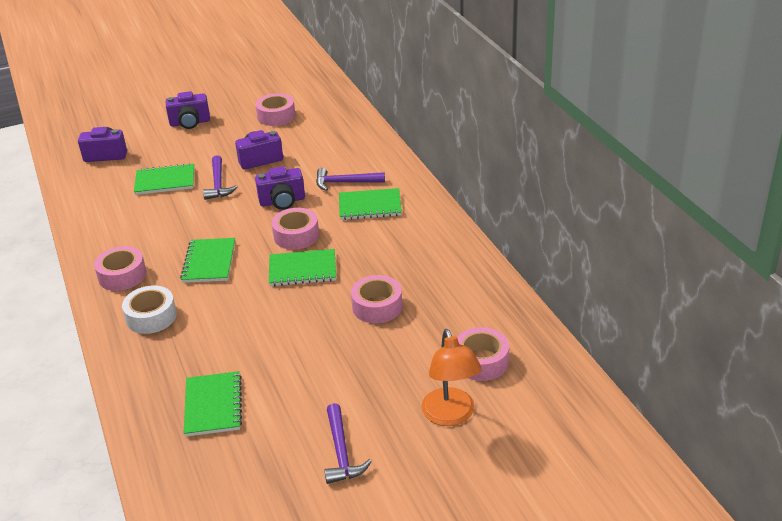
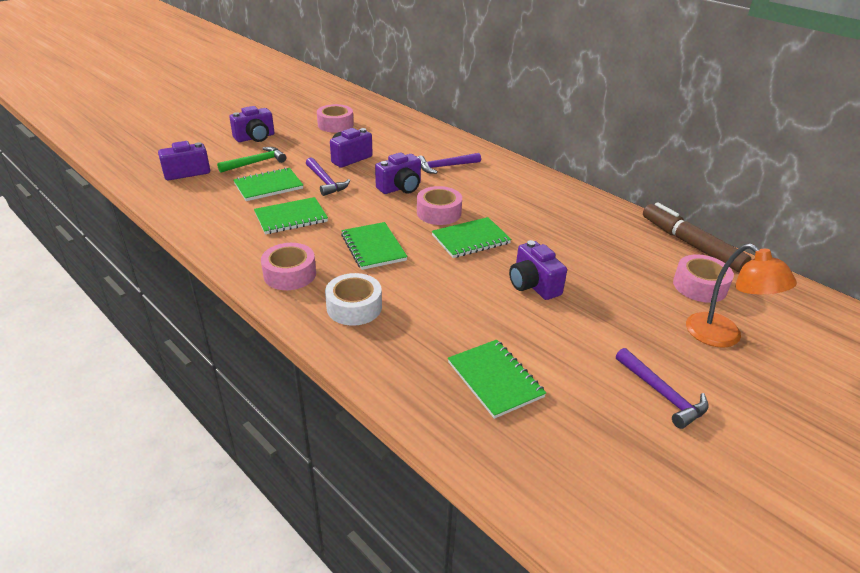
camera: 25 degrees left, 0 degrees up
(171, 153) = (255, 163): none -> green hammer
(320, 327) = (533, 285): none -> purple camera
(370, 206) = (484, 181): green notebook -> green notebook (291, 218)
(377, 306) = (567, 258): pink tape -> none
(519, 316) = (690, 244): none -> brown marker

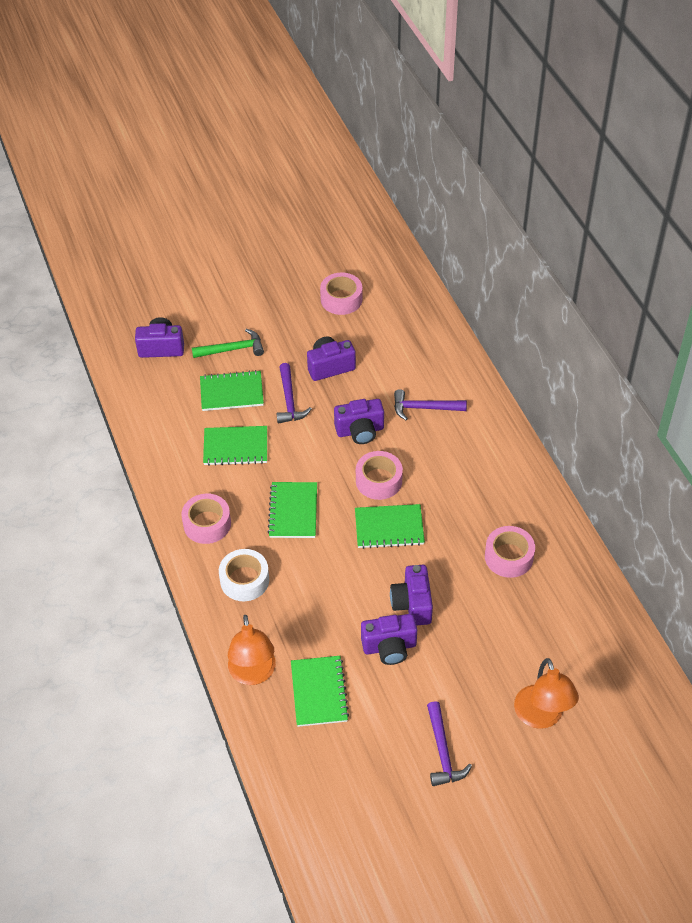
camera: 25 degrees right, 15 degrees up
(255, 138) = (246, 303): purple camera -> purple camera (389, 647)
(411, 384) = (253, 674): none -> orange lamp
(690, 244) = (605, 601): brown marker -> none
(699, 286) = (569, 655): pink tape -> pink tape (509, 557)

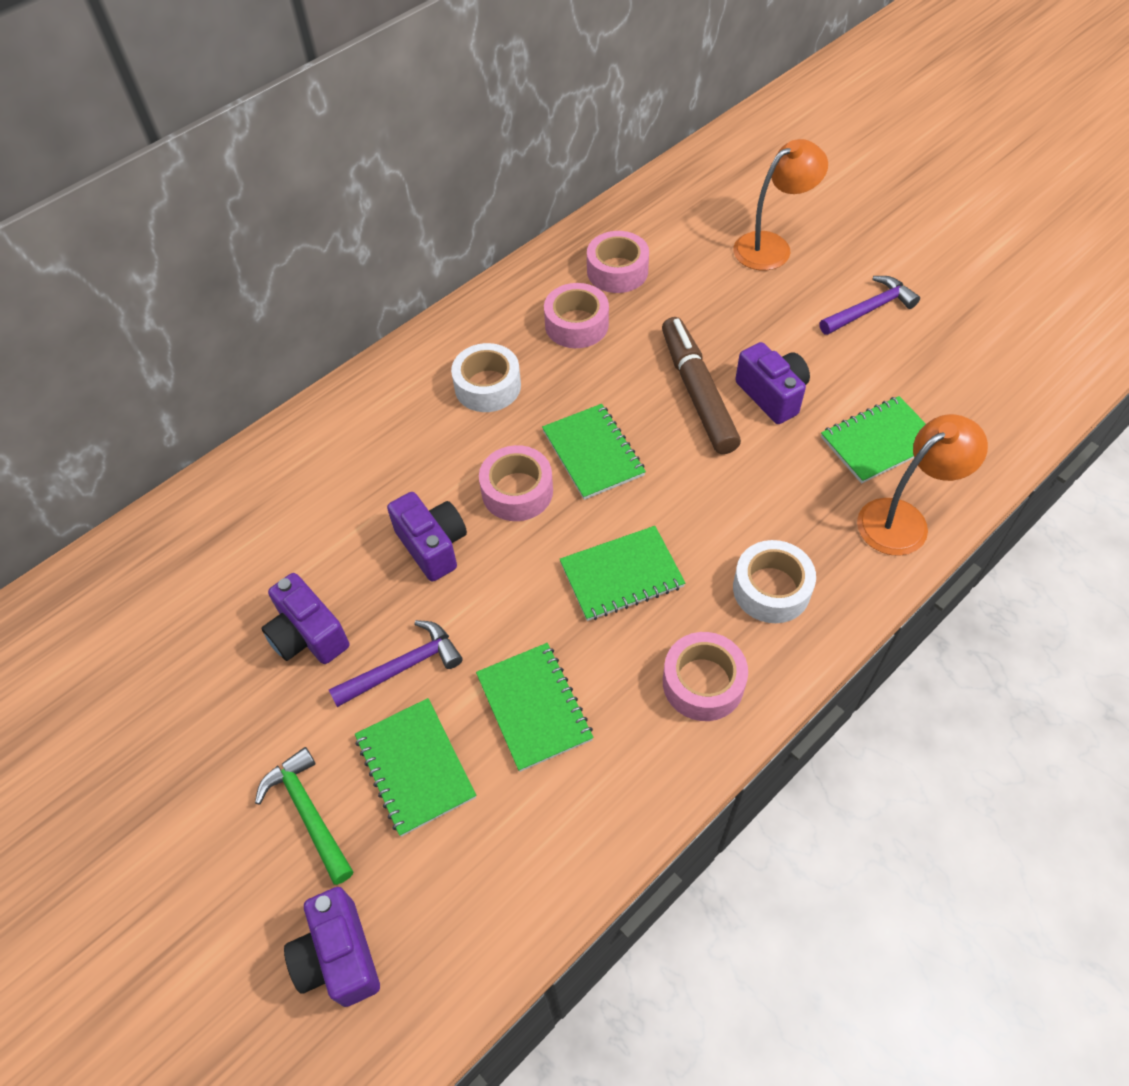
camera: 110 degrees left, 5 degrees up
(341, 299) = (138, 677): pink tape -> pink tape (617, 271)
(412, 604) = (697, 392): purple camera -> brown marker
(424, 408) = (359, 481): purple hammer -> none
(472, 490) = (487, 386): none -> white tape

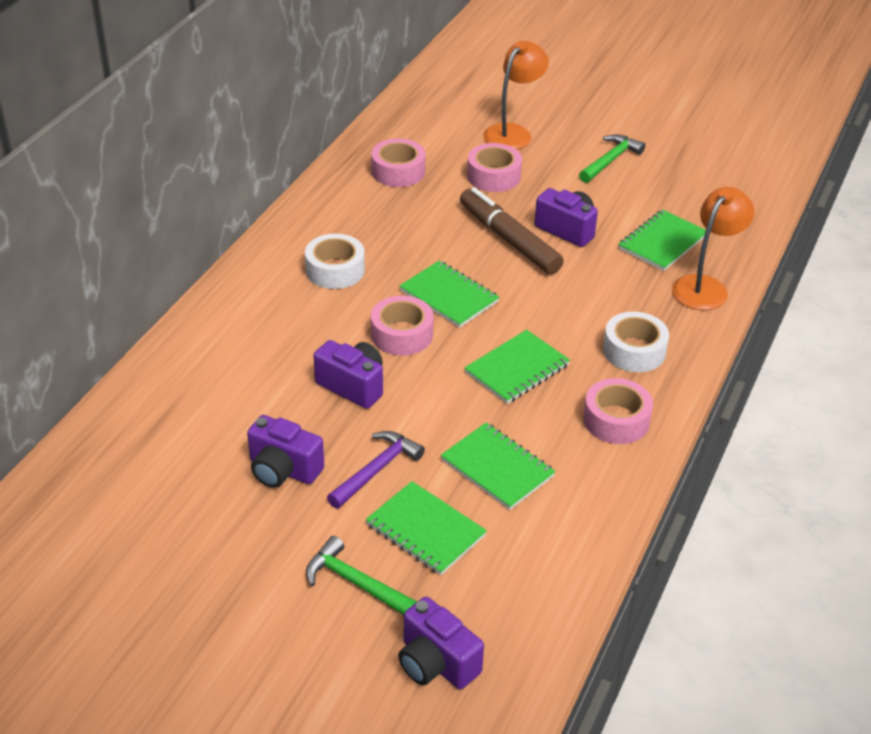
camera: 25 degrees left, 15 degrees down
(576, 324) = (385, 214): pink tape -> pink tape (493, 176)
(869, 309) = (610, 160): purple hammer -> green hammer

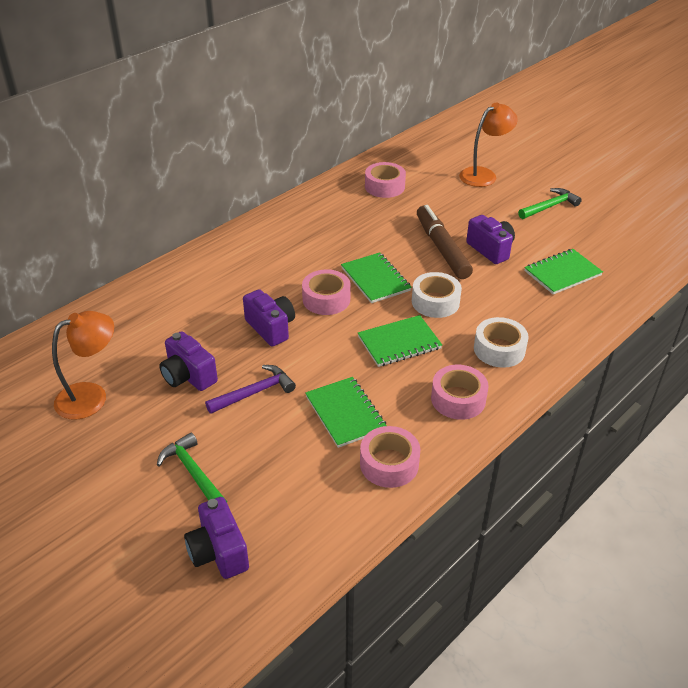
camera: 20 degrees right, 0 degrees up
(335, 270) = (303, 245): white tape -> white tape (435, 302)
(425, 530) = (266, 446): green notebook -> none
(493, 176) = (453, 202): pink tape -> pink tape (389, 464)
(705, 286) = (582, 313): orange lamp -> orange lamp (91, 396)

